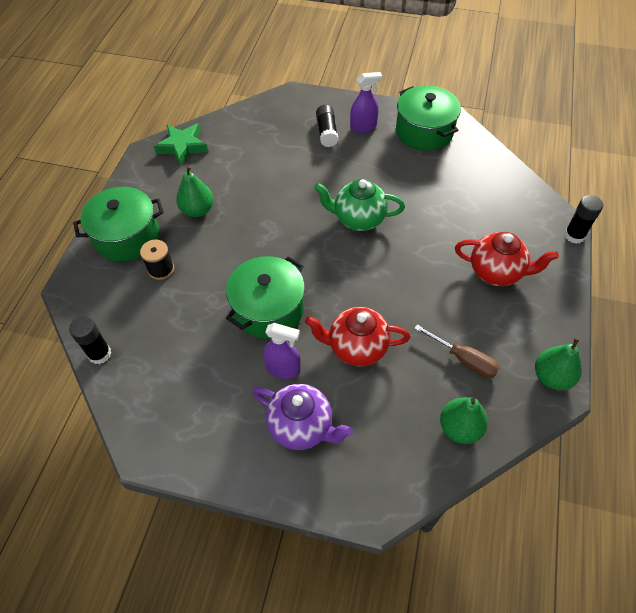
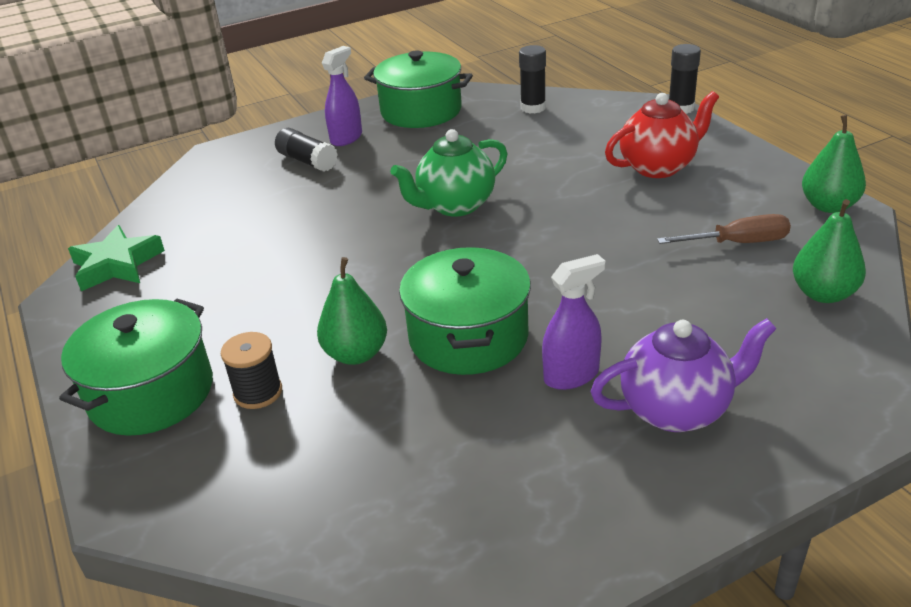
camera: 40 degrees left, 20 degrees down
(99, 354) = (289, 542): black glue stick -> black glue stick (533, 108)
(197, 210) = (229, 308): green pear -> green pear (356, 354)
(356, 347) = (622, 303): red teapot -> none

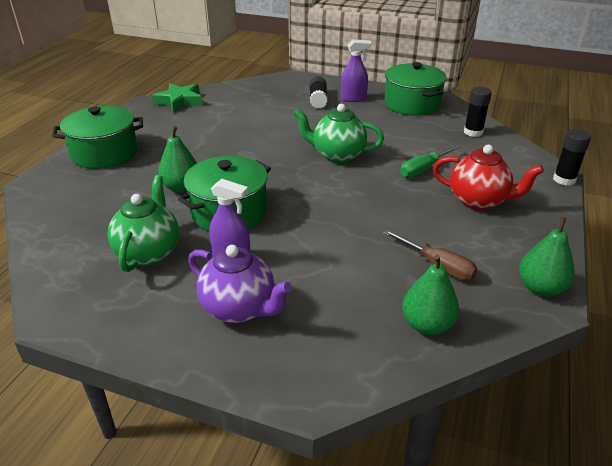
camera: 45 degrees right, 0 degrees up
(258, 392) = (129, 177): black spool -> none
(476, 442) = (149, 252): none -> green teapot
(562, 169) = (423, 170): none -> green screwdriver

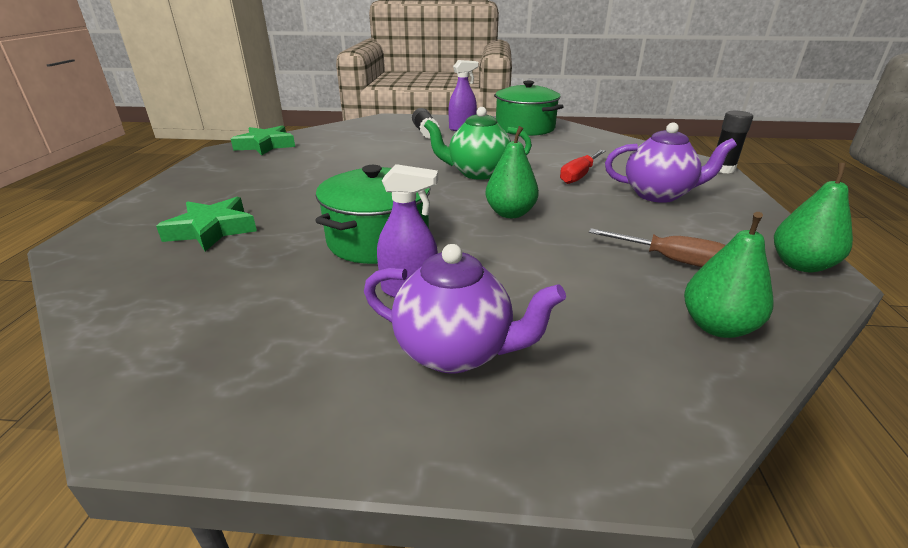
camera: 15 degrees left, 5 degrees down
(105, 153) = (181, 200): green pot -> none
(119, 185) = (212, 230): none -> green star
(149, 252) = (284, 300): green teapot -> none
(181, 187) = (301, 222): green pear -> green pear (510, 213)
(423, 170) = (579, 176): green screwdriver -> red screwdriver
(473, 132) = (602, 143): black glue stick -> none
(478, 201) = (658, 195): red teapot -> purple teapot

